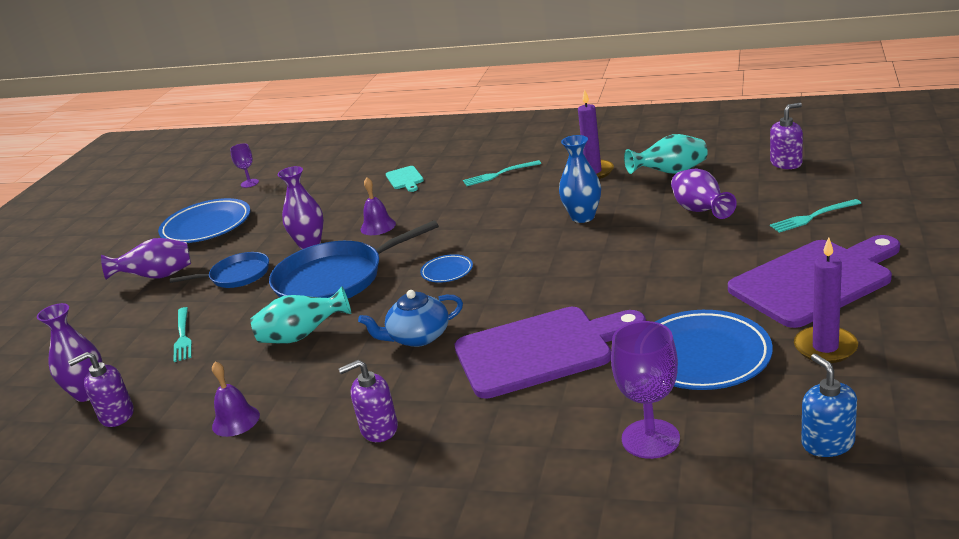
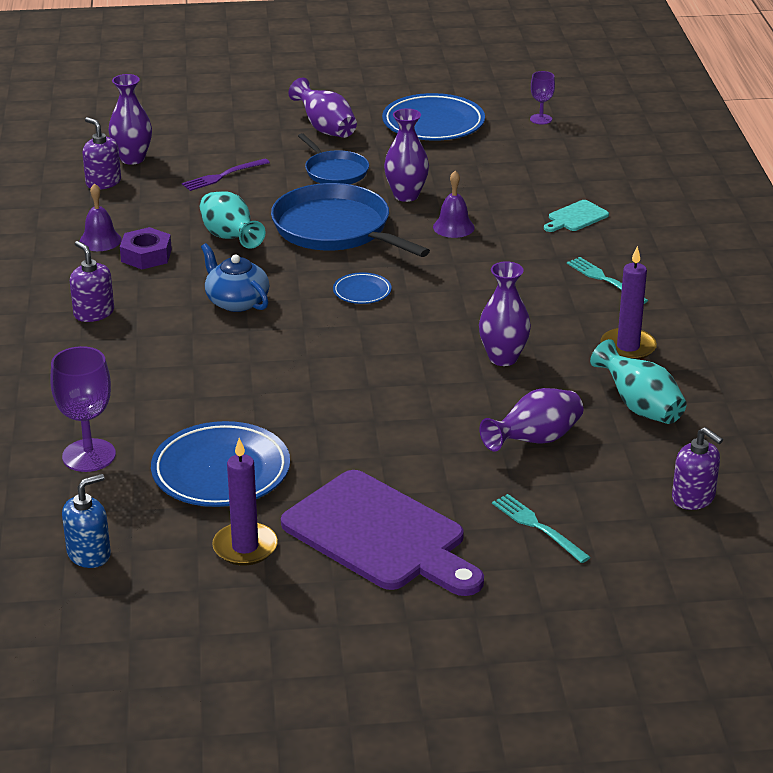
camera: 65 degrees right, 5 degrees up
(183, 336) = (223, 176): turquoise fork -> purple fork
(292, 389) = (146, 255): none -> purple nut
(541, 350) = (221, 375): purple cutting board -> none
(583, 217) = (503, 358): blue vase -> purple vase

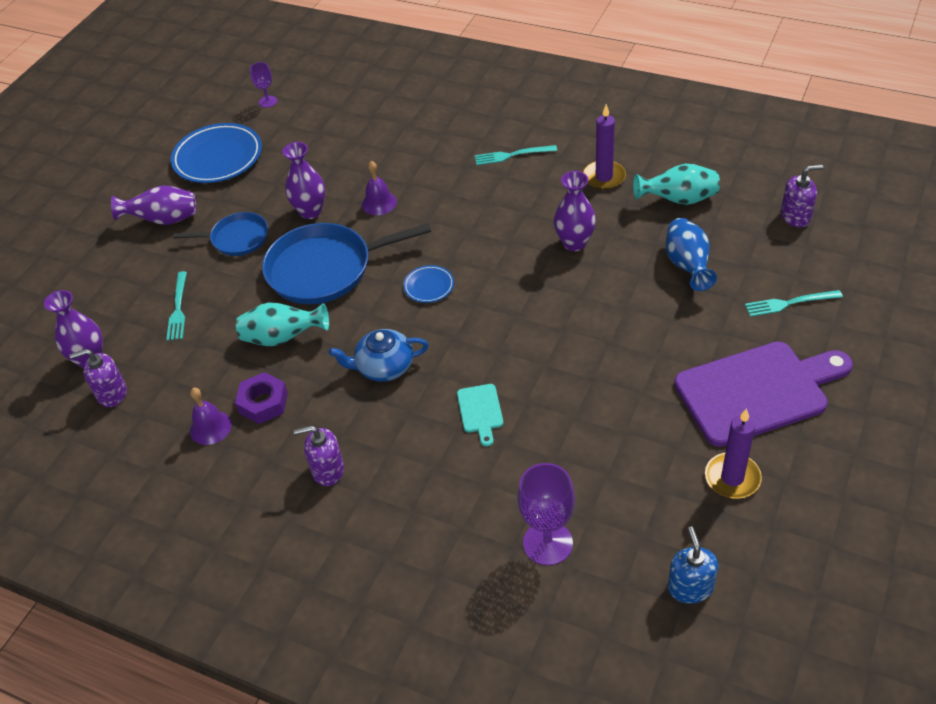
camera: 55 degrees left, 15 degrees up
(221, 471) = (623, 459): blue plate -> none
(223, 176) = (178, 309): purple fork -> turquoise fork
(535, 441) = (687, 266): purple vase -> blue vase
(576, 217) = (419, 137): turquoise cutting board -> turquoise cutting board (480, 411)

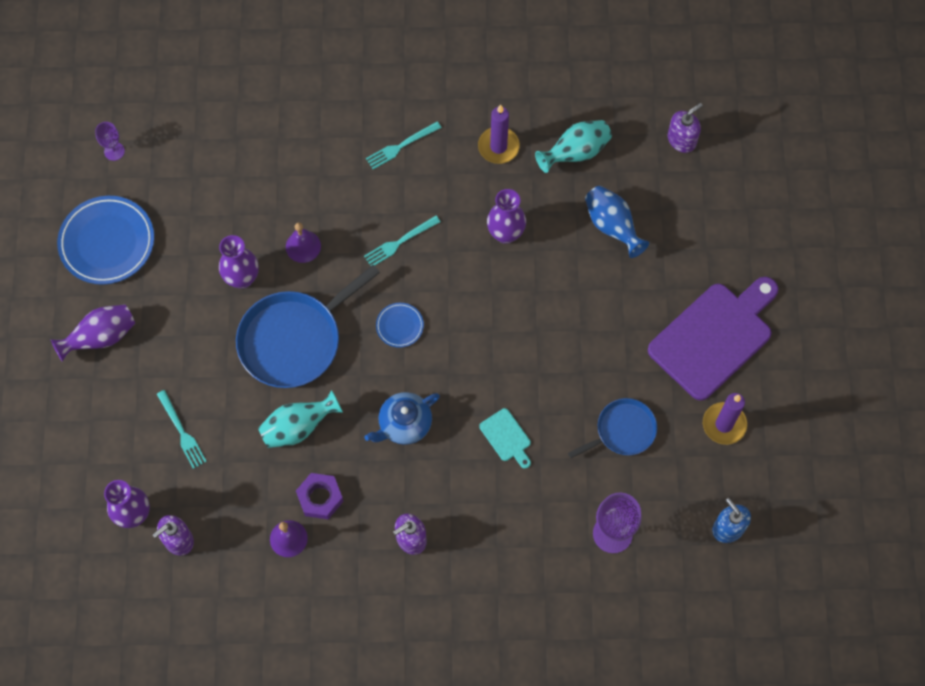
camera: 30 degrees left, 20 degrees up
(237, 238) = (188, 334): blue pan -> blue pan (622, 431)
(789, 303) = (708, 238): turquoise fork -> turquoise fork (399, 242)

